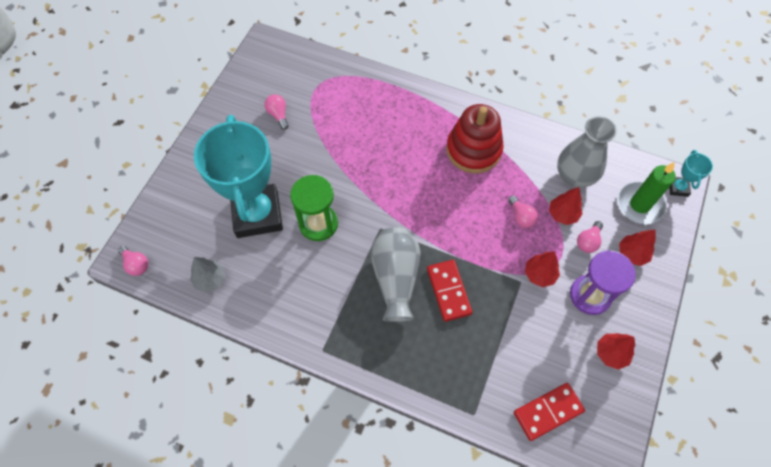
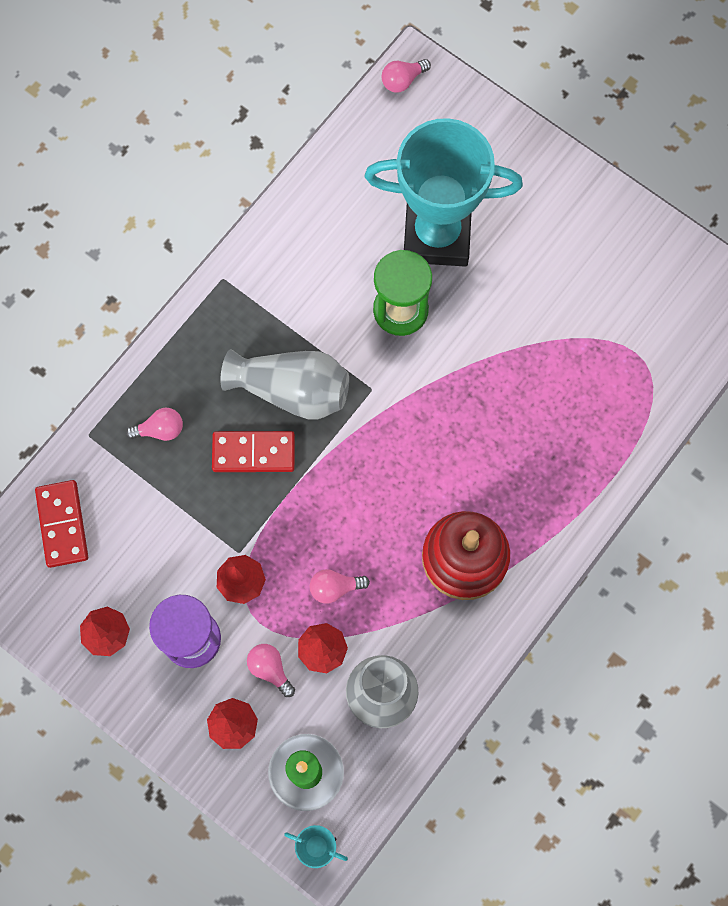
camera: 105 degrees right, 10 degrees up
(210, 279) = (356, 164): grey tree -> none
(278, 115) = (598, 291): pink light bulb -> pink light bulb (160, 430)

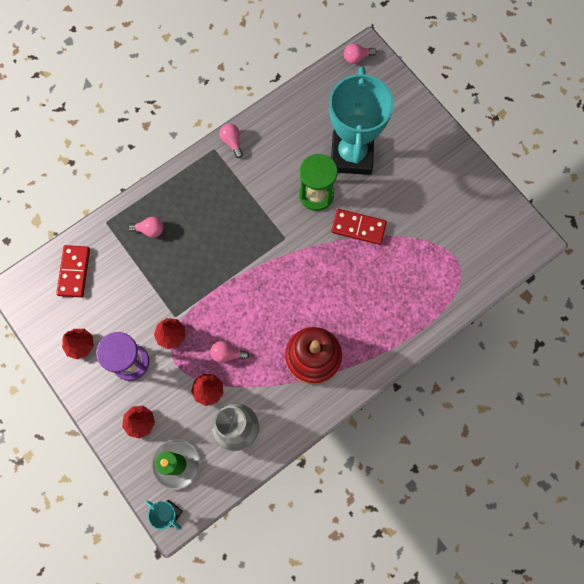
camera: 15 degrees right, 0 degrees up
(253, 452) = (202, 258): red domino -> red domino (358, 227)
(270, 669) = (173, 394): pink light bulb -> pink light bulb (232, 142)
(292, 390) = (236, 226): grey vase -> none
(437, 235) = (351, 155): turquoise trophy -> turquoise trophy turned 75 degrees clockwise

